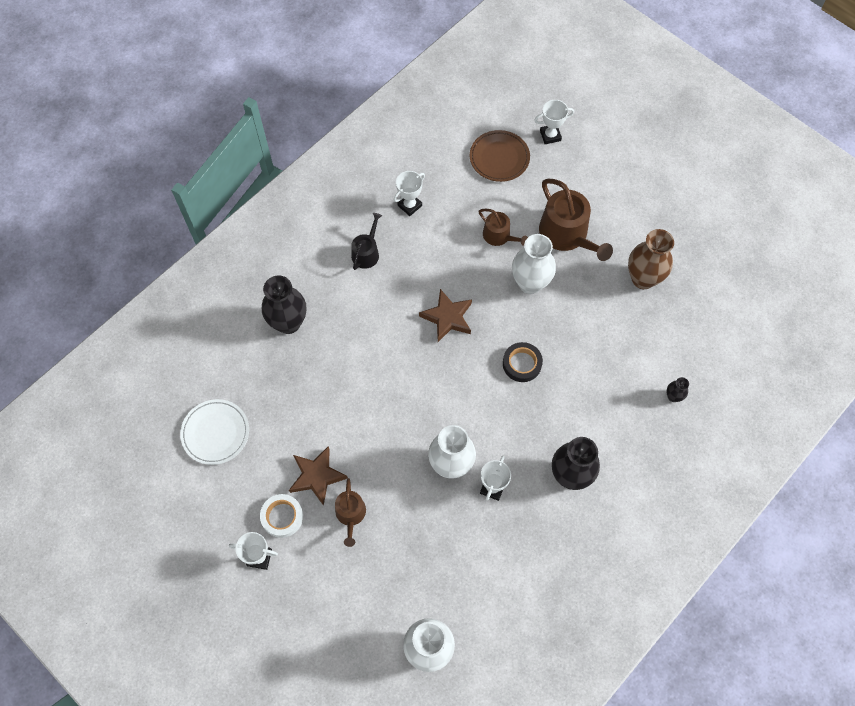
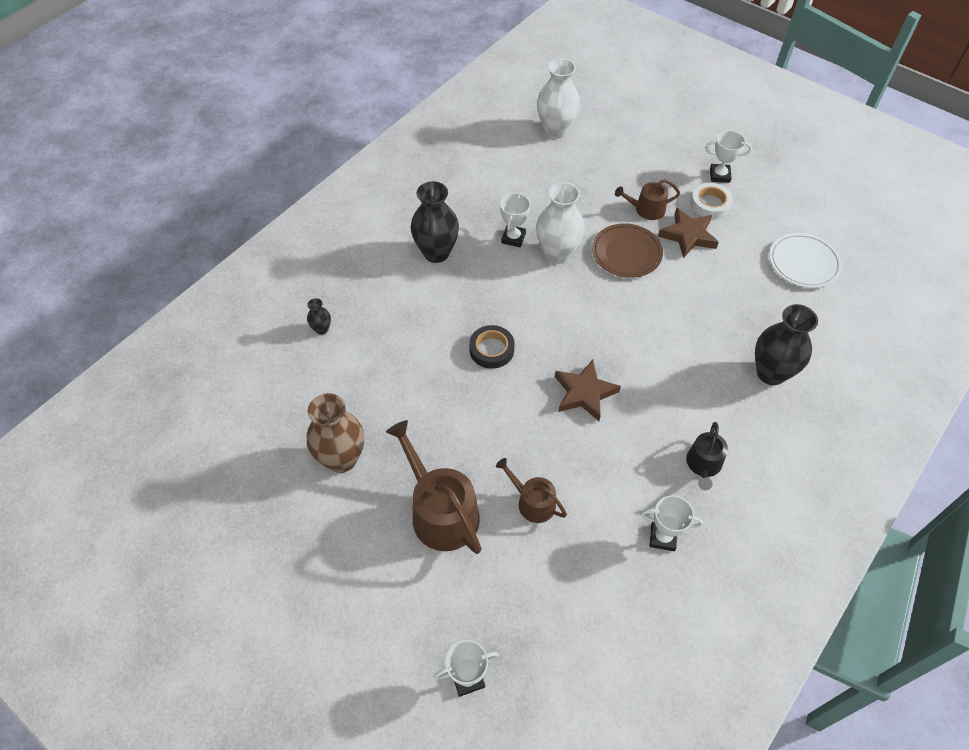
camera: 175 degrees right, 10 degrees down
(350, 515) = (646, 209): brown watering can -> brown watering can turned 90 degrees counterclockwise
(409, 205) = (662, 537): white trophy -> white trophy turned 60 degrees clockwise
(499, 158) = (544, 628): brown plate -> brown plate (626, 253)
(530, 283) = (487, 442): white vase -> none

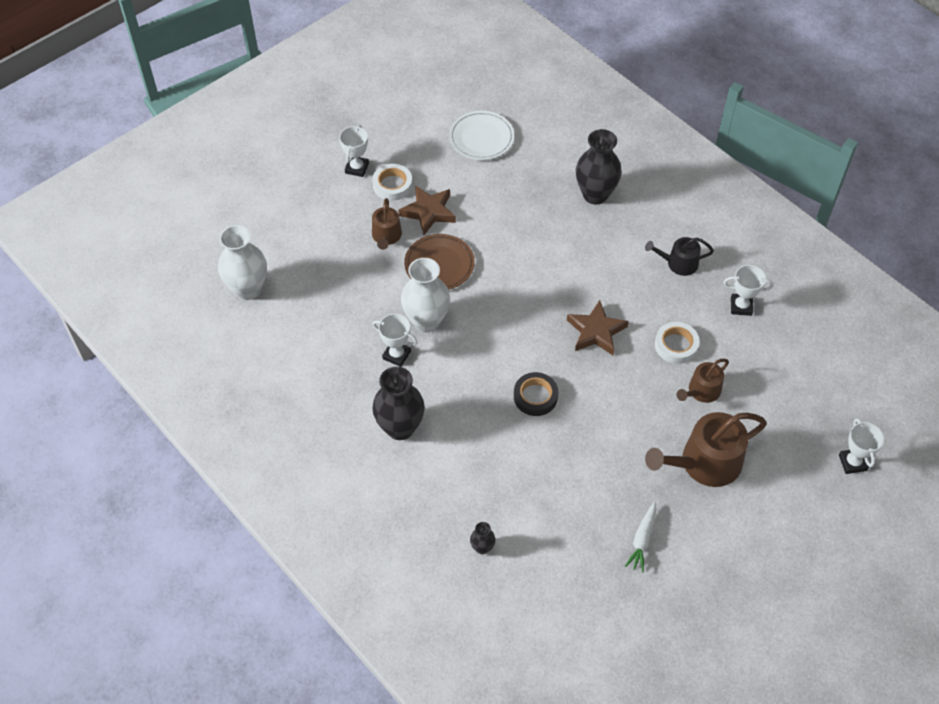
camera: 80 degrees left, 0 degrees up
(342, 459) = (642, 540): brown vase -> white carrot
(587, 471) = (676, 345): none -> white tape
(662, 537) = (741, 306): white trophy -> white trophy turned 75 degrees clockwise
(703, 465) = (678, 263): black watering can -> black watering can turned 150 degrees clockwise

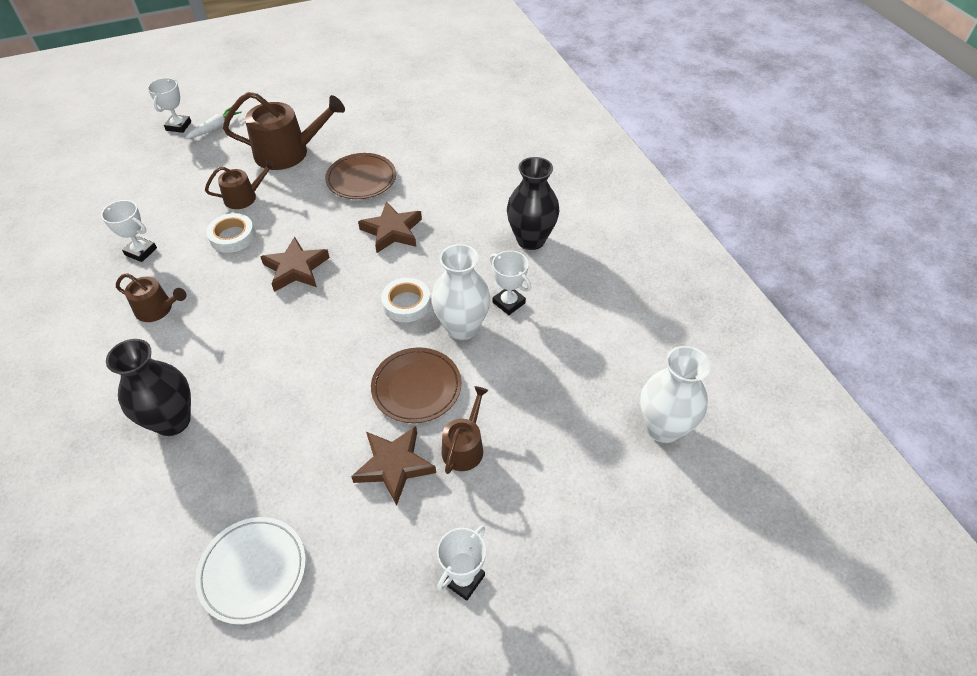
camera: 160 degrees left, 5 degrees down
(392, 185) = (423, 527): white tape -> white tape (406, 303)
(482, 548) = (497, 147): black vase -> none
(535, 396) = (392, 231): black tape -> brown star
(603, 450) = (361, 179): none -> brown plate
(642, 540) = (374, 123): white carrot -> white carrot (215, 128)
(678, 263) = (157, 309): black watering can -> brown watering can

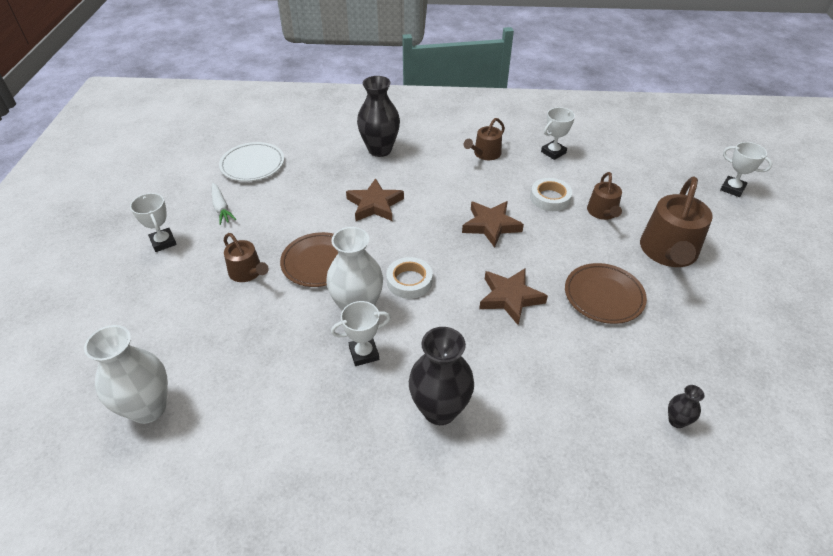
camera: 115 degrees right, 5 degrees down
(215, 128) = (725, 210): white carrot -> white carrot (221, 208)
(394, 465) = (265, 233): brown star -> brown star (375, 205)
(463, 132) = (676, 421): none -> black vase

